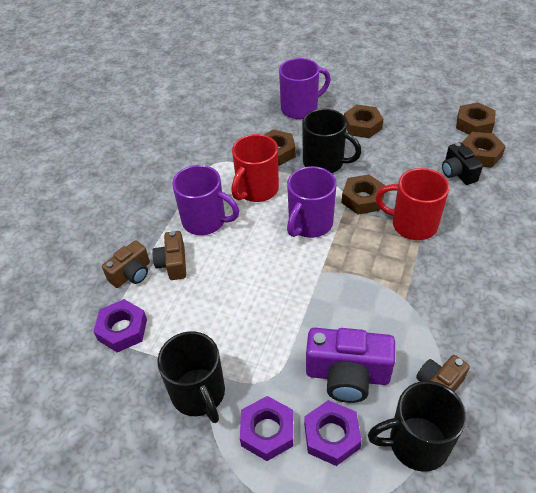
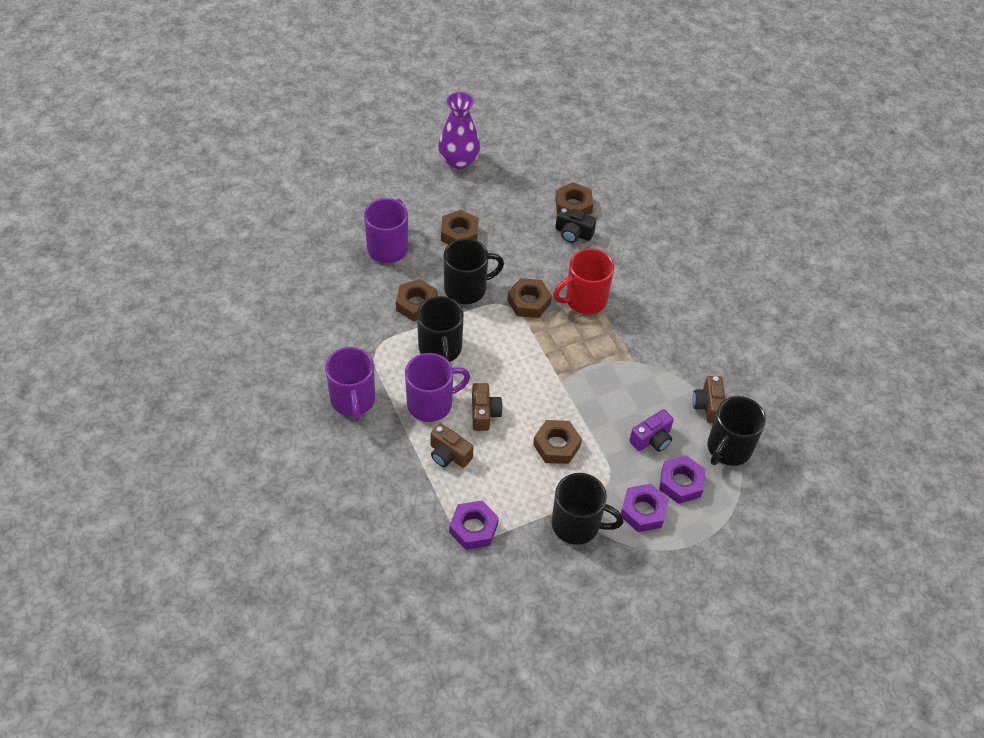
camera: 50 degrees left, 5 degrees up
(131, 274) = (427, 486): brown camera -> brown camera (484, 413)
(256, 190) = (440, 349): red mug -> black mug
(309, 224) = (513, 350): purple mug -> purple mug (353, 400)
(347, 375) = (652, 439): purple camera -> purple camera, size x0.62
(417, 82) = (459, 161): none -> purple vase
(474, 124) = (543, 178): brown nut -> brown nut (556, 445)

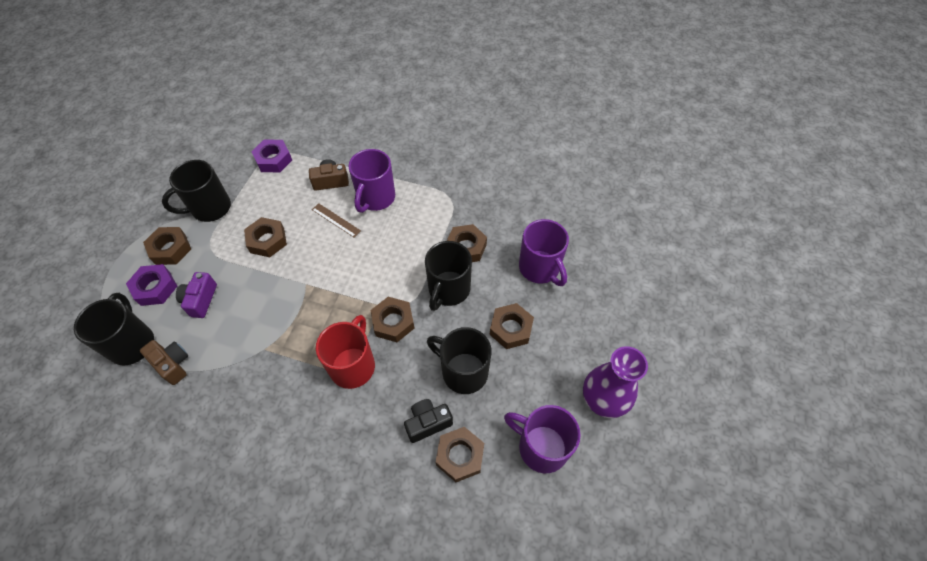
camera: 135 degrees right, 5 degrees up
(353, 400) = (423, 162): purple mug -> purple mug (541, 447)
(440, 349) = (412, 233): black mug -> black mug (463, 371)
(484, 413) = (336, 220): brown camera -> brown ruler
(643, 511) = (170, 249): purple nut -> brown nut

